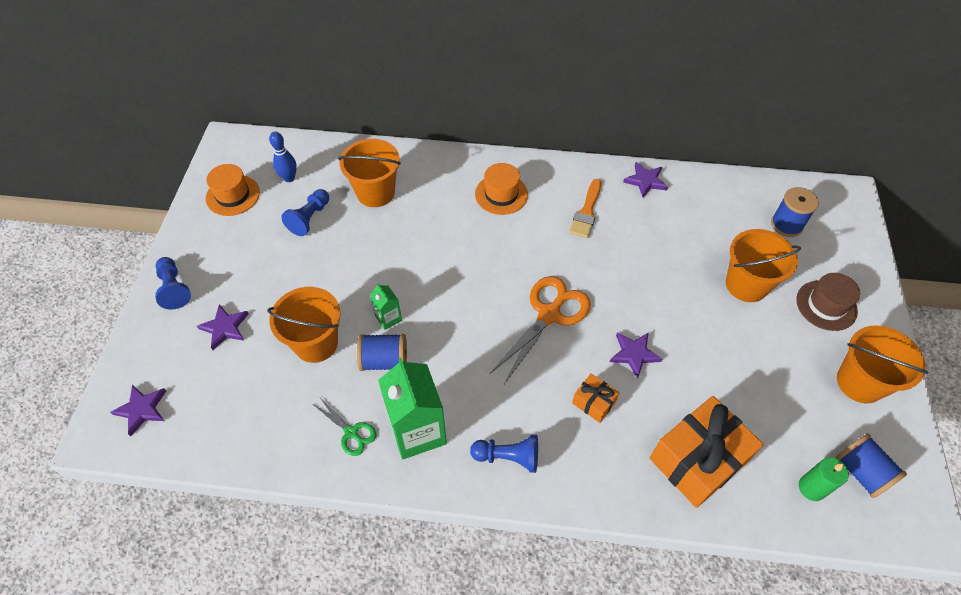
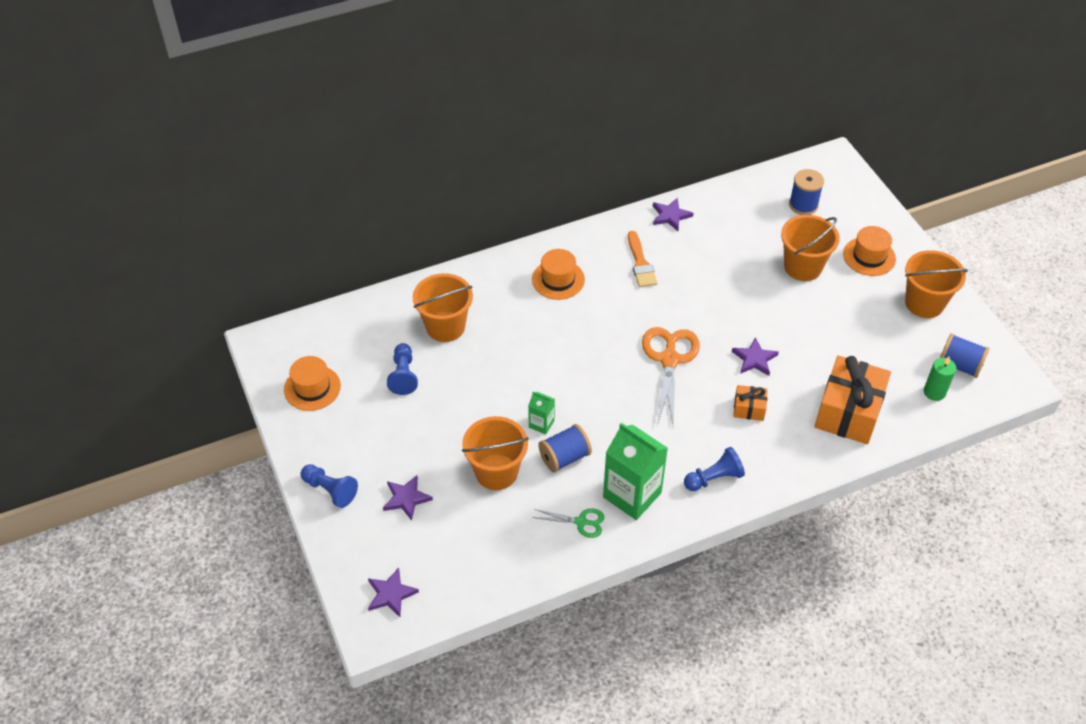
camera: 30 degrees left, 5 degrees down
(289, 178) = (353, 349): blue bowling pin -> none
(826, 305) = (869, 256): brown hat -> orange hat

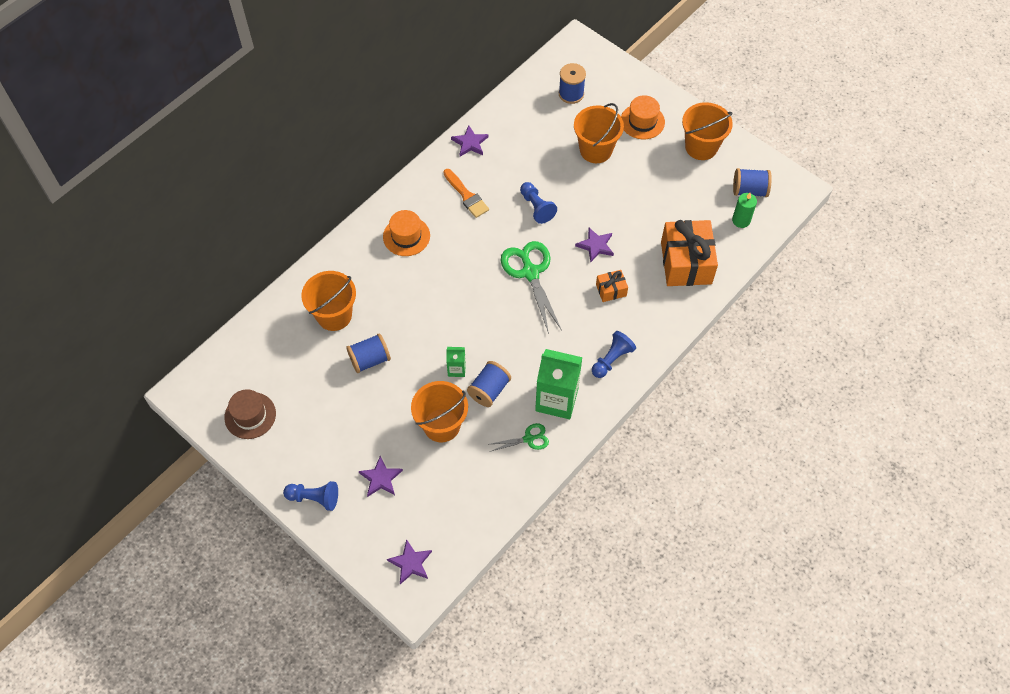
camera: 25 degrees left, 10 degrees up
(312, 388) = (250, 415): orange hat -> brown hat
(403, 375) = (322, 373): blue pawn -> blue pawn (536, 207)
(458, 381) = (370, 359): none -> blue spool
(669, 360) = (530, 272): orange scissors -> green scissors

